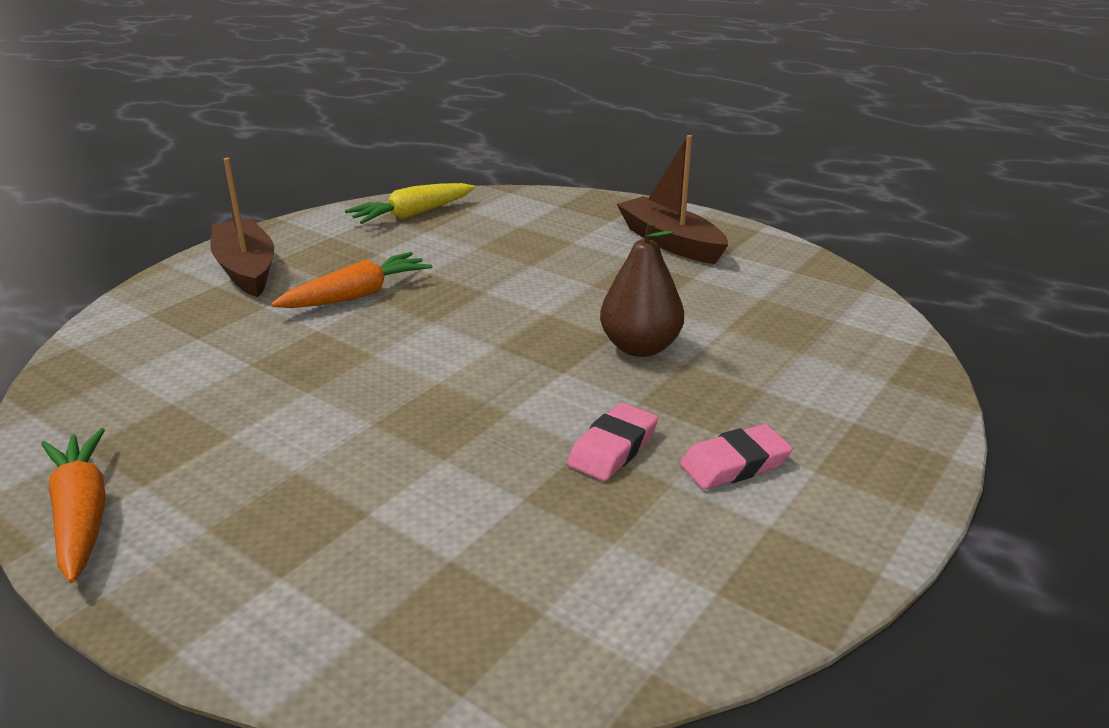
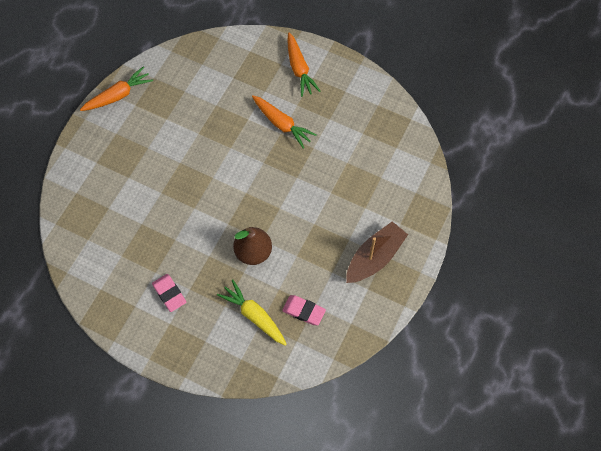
camera: 80 degrees right, 35 degrees up
(246, 269) = (299, 69): brown boat -> orange carrot
(412, 215) = (382, 120): yellow carrot -> yellow carrot (254, 315)
(613, 448) = (174, 249): pink eraser -> pink eraser (304, 311)

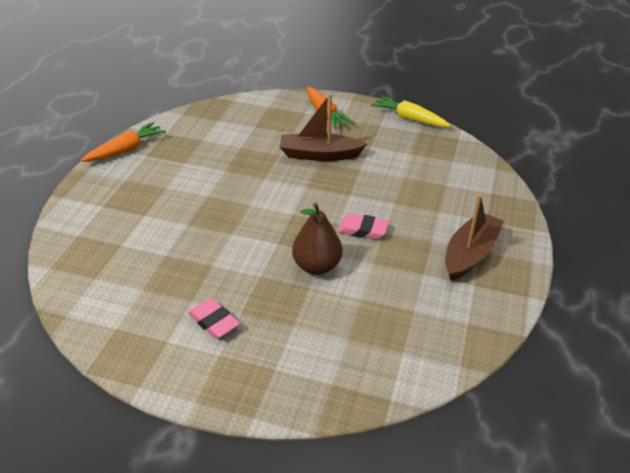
camera: 10 degrees left, 25 degrees down
(254, 315) = (335, 331): yellow carrot -> yellow carrot (409, 118)
(282, 124) = (319, 155): orange carrot -> brown boat
(304, 311) = (401, 318): pink eraser -> pink eraser (362, 230)

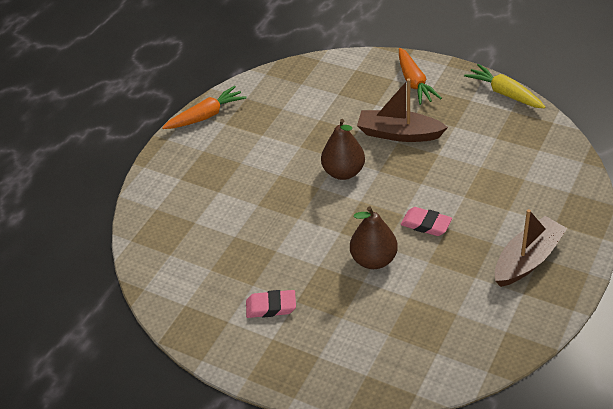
camera: 15 degrees right, 5 degrees up
(214, 321) = (271, 307): pink eraser -> pink eraser turned 60 degrees counterclockwise
(271, 190) = (343, 172): none -> brown pear

